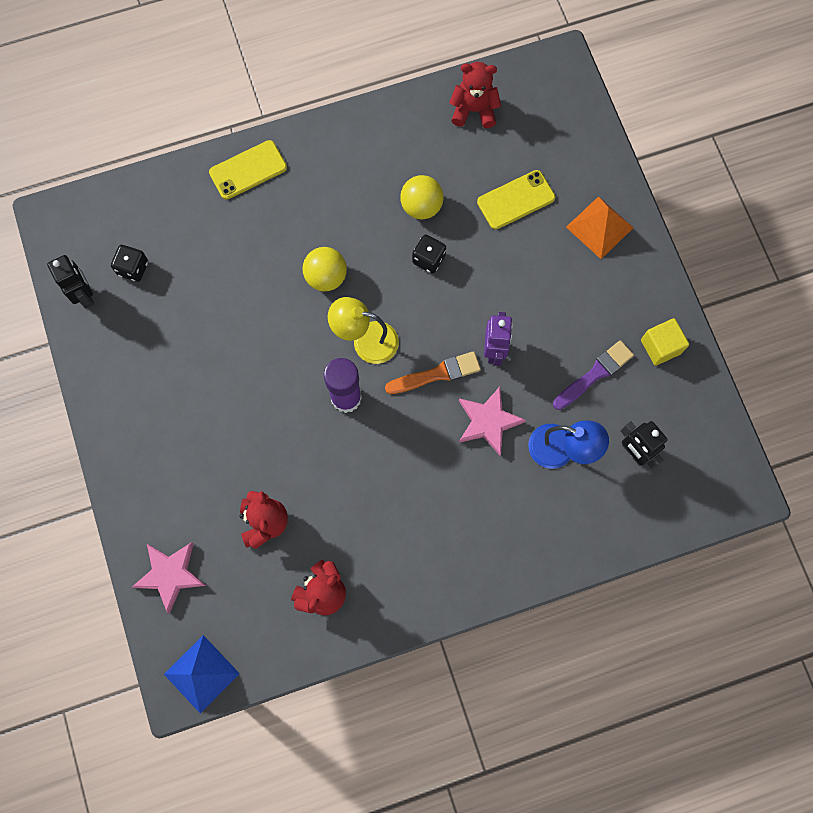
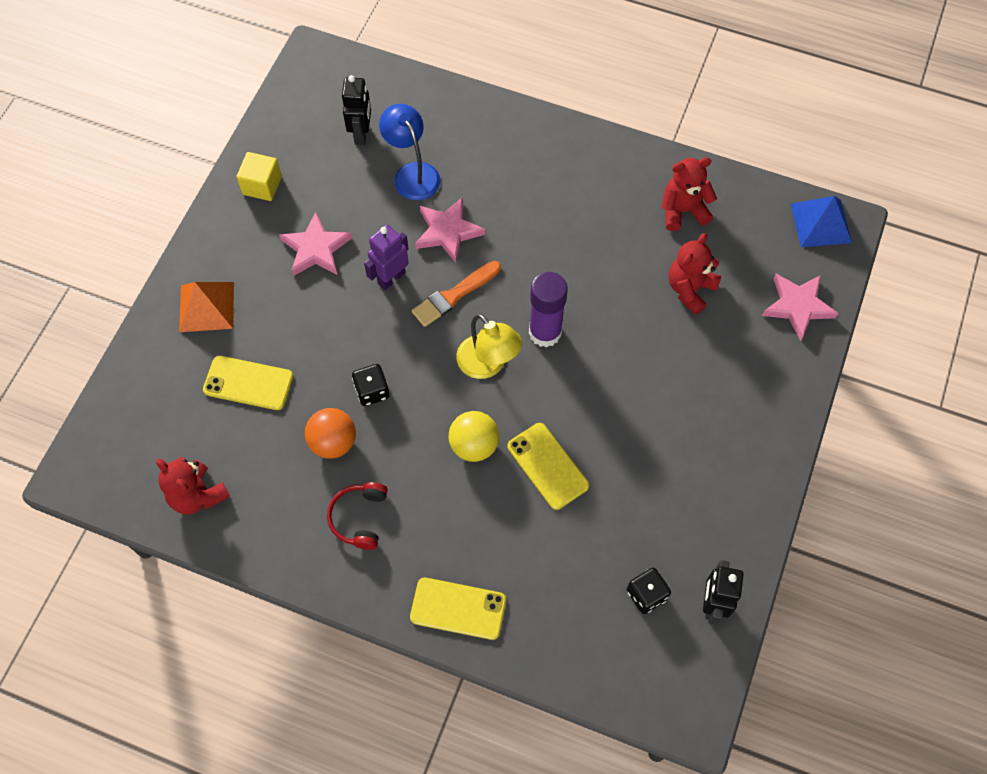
camera: 140 degrees left, 10 degrees down
(264, 302) = (547, 466): none -> yellow phone
(359, 175) = (360, 518): none -> red headphones
(421, 206) = (333, 442): yellow ball -> orange ball
(437, 374) = (454, 295): orange brush -> orange brush turned 60 degrees counterclockwise
(570, 329) = (316, 249): none -> pink star
(594, 374) = (332, 204): purple brush -> none

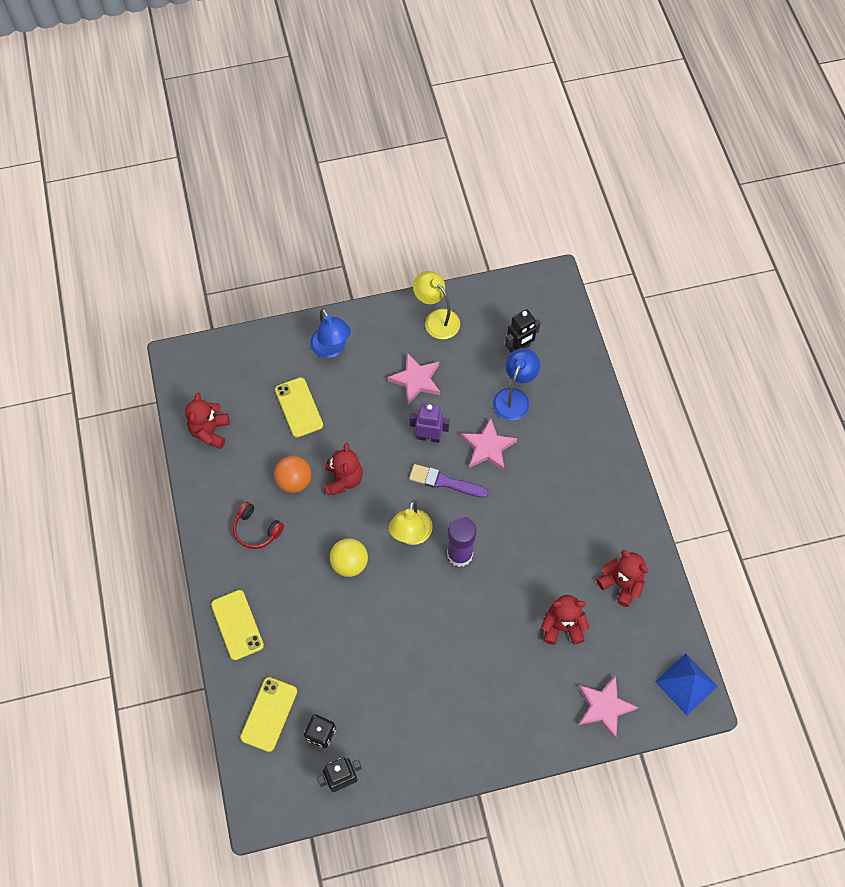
camera: 55 degrees right, 0 degrees up
(206, 306) = (331, 349): orange pyramid -> blue lamp
(262, 185) = (436, 319): yellow cube -> yellow lamp
(360, 518) = (256, 529): red headphones -> red headphones turned 120 degrees counterclockwise
(372, 391) = (343, 479): black dice -> red teddy bear
(454, 295) = (445, 482): orange brush -> purple brush
(547, 466) = (367, 617): yellow phone -> yellow phone (269, 714)

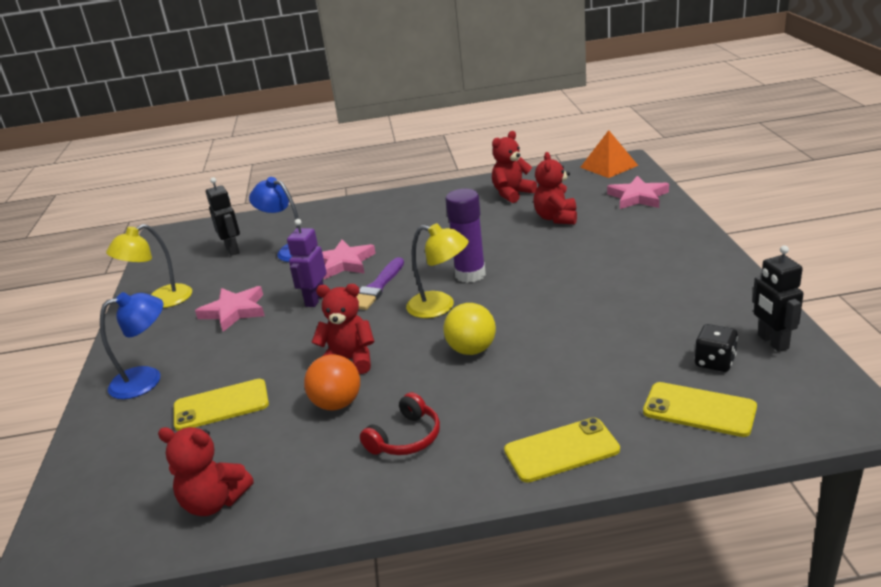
camera: 80 degrees left, 35 degrees down
(686, 684) = (609, 166): blue pyramid -> orange pyramid

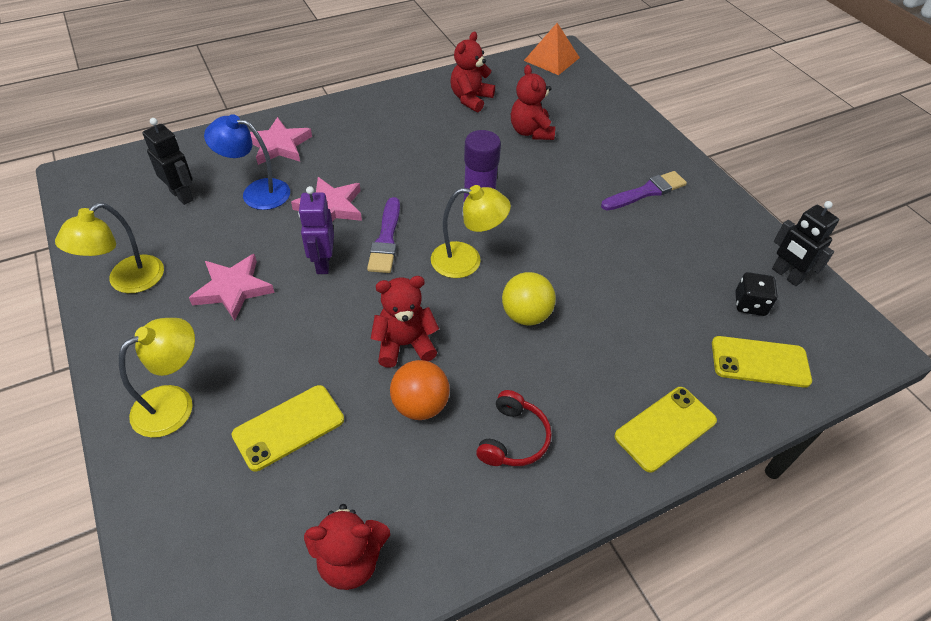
camera: 25 degrees left, 20 degrees up
(147, 379) = (174, 403): blue lamp -> yellow lamp
(638, 197) = (597, 101): pink star -> pink star (279, 145)
(649, 267) = (646, 192): none -> purple brush

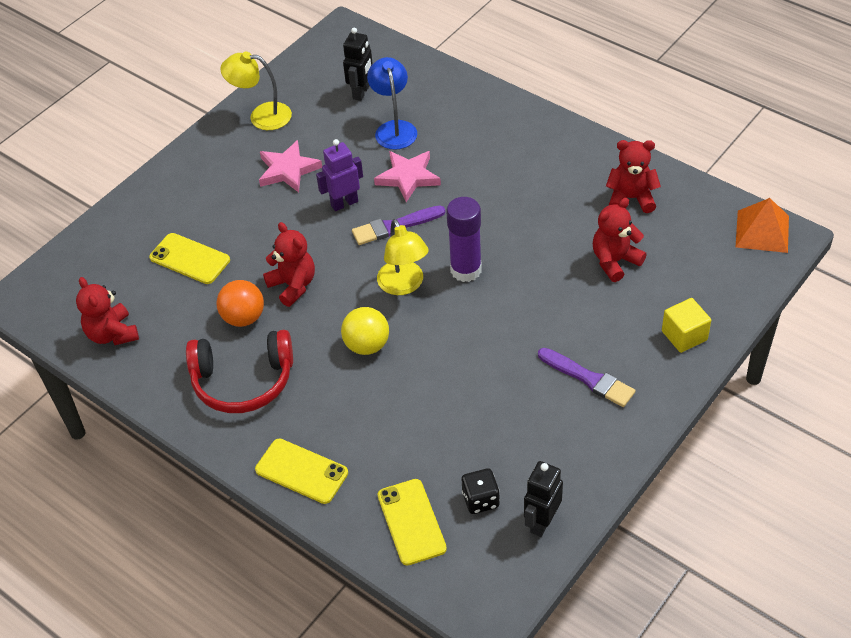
camera: 70 degrees right, 0 degrees up
(174, 403) = (178, 196): yellow lamp -> none
(279, 145) = (459, 111): pink star -> none
(513, 438) = (243, 381): red headphones -> red headphones, size x1.71
(629, 129) = (684, 335): none -> yellow cube

